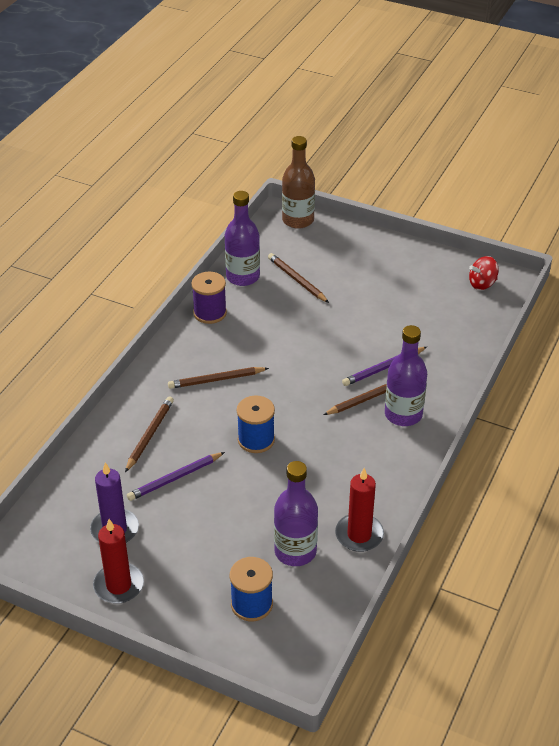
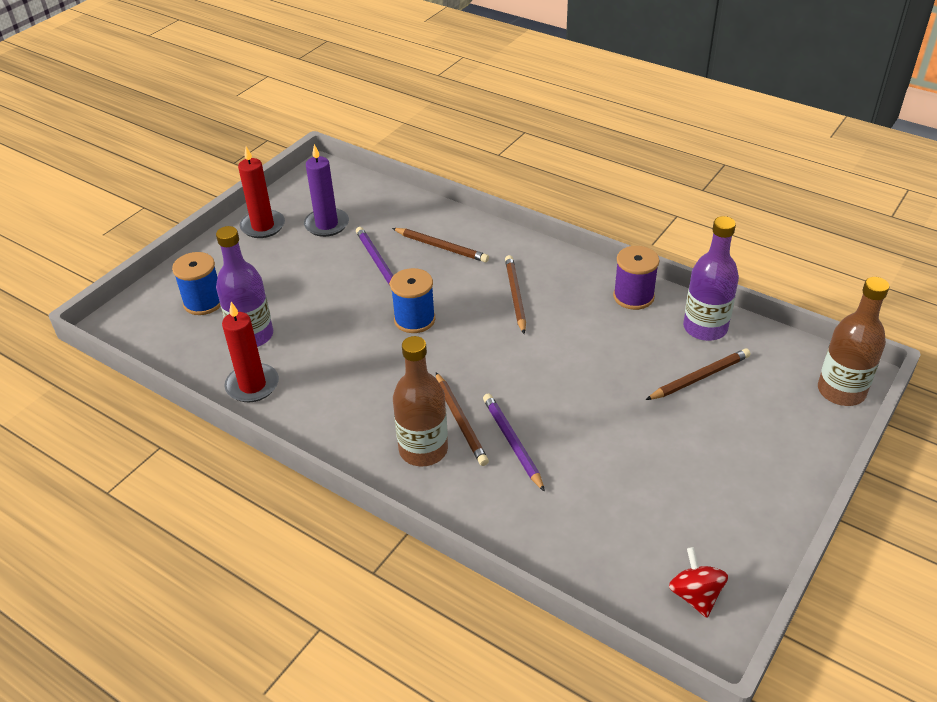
camera: 100 degrees right, 0 degrees up
(403, 414) = (423, 450): purple bottle -> brown bottle

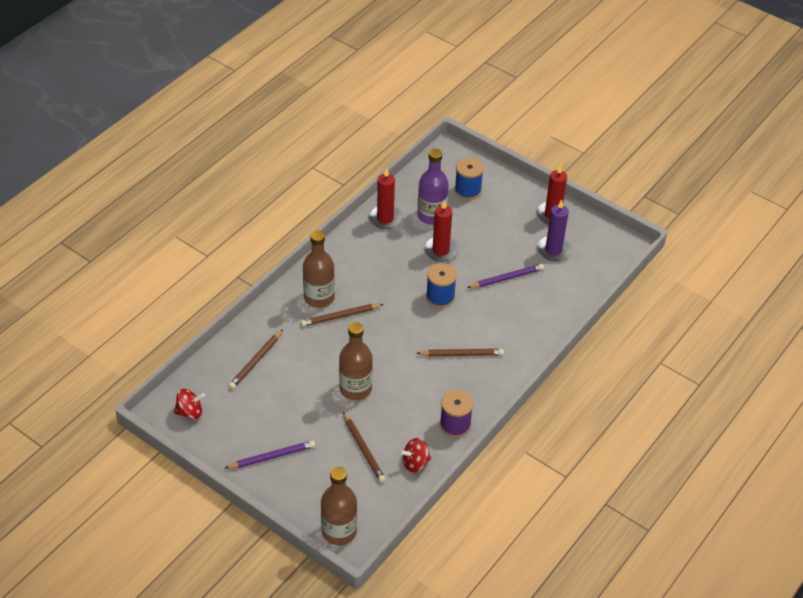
camera: 90 degrees right, 5 degrees up
(324, 323) = (440, 250): none -> red candle
(441, 247) = (522, 315): brown pencil -> brown pencil (256, 361)
(512, 442) = (318, 340): purple pencil -> purple pencil (272, 456)
(597, 393) = (355, 389): none -> brown bottle
(705, 328) = (415, 463): purple bottle -> red spinning top

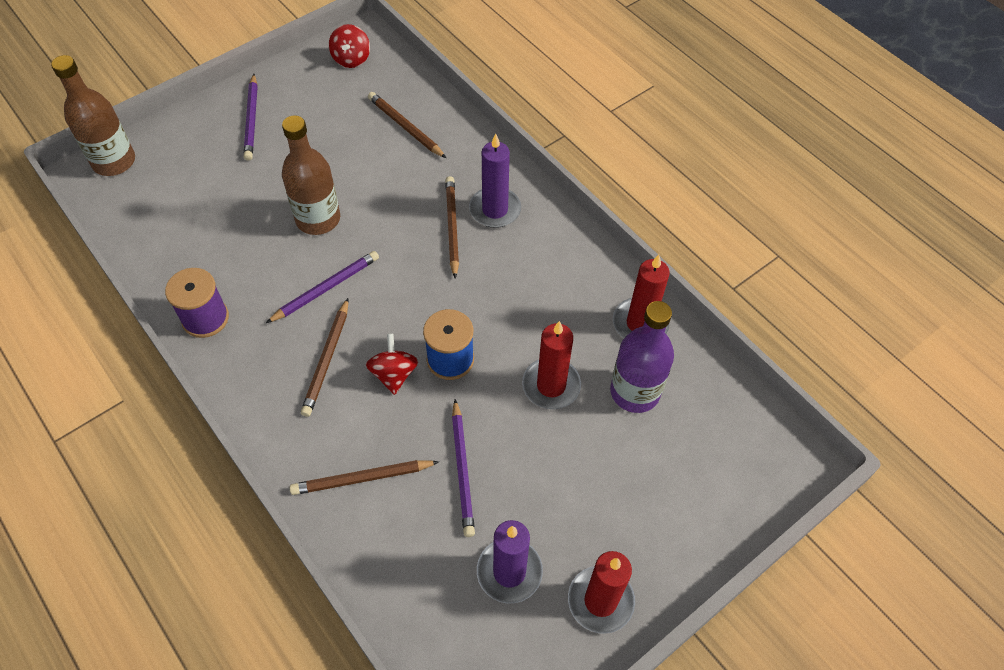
camera: 105 degrees right, 10 degrees up
(319, 297) = (495, 210): brown bottle -> purple candle
(363, 449) = (217, 208): brown pencil -> brown pencil (362, 478)
(410, 369) = (326, 288): none -> purple pencil
(415, 463) = (168, 258): red spinning top -> red spinning top (394, 374)
(467, 190) = (689, 466): blue spool -> none

